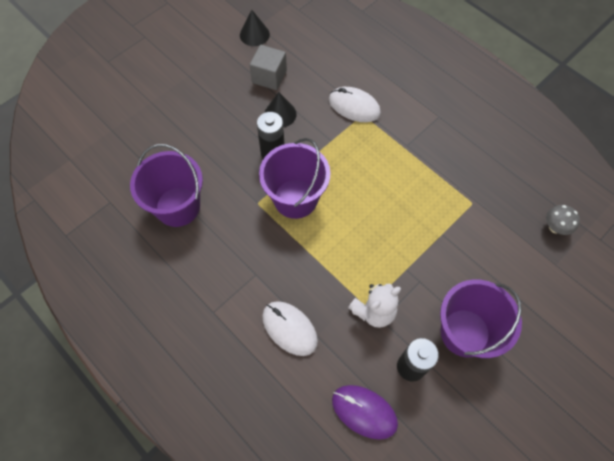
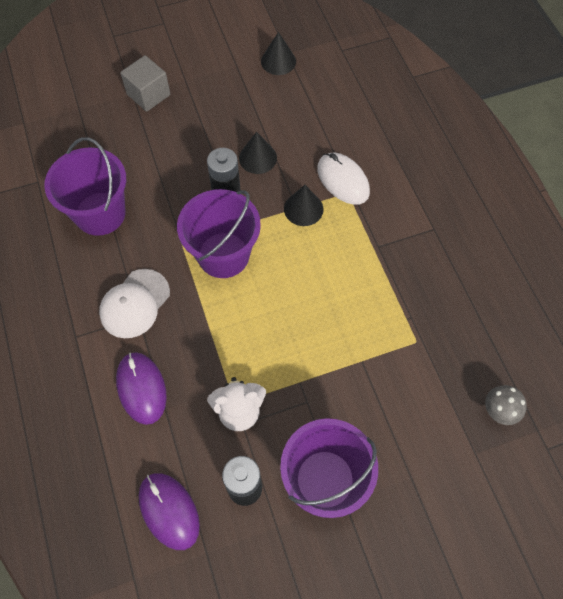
camera: 25 degrees right, 0 degrees up
(246, 265) = (135, 303): none -> white cap
(269, 77) = (268, 113): grey cube -> grey cube (148, 94)
(289, 328) = (141, 388): white mouse -> purple mouse
(336, 139) = (303, 209): none -> black cone

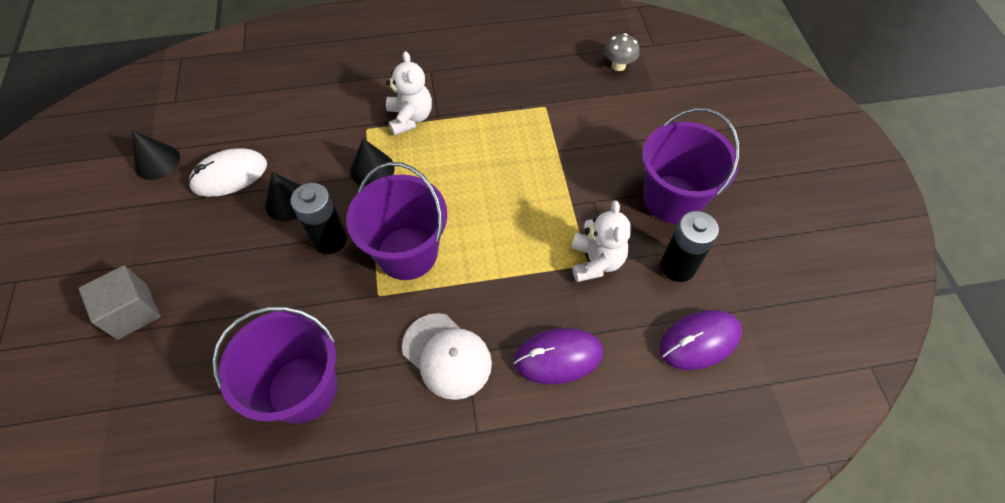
camera: 80 degrees left, 5 degrees down
(343, 180) = (349, 130): white mouse -> white mouse (229, 175)
(369, 225) = (410, 118): none -> white teddy bear

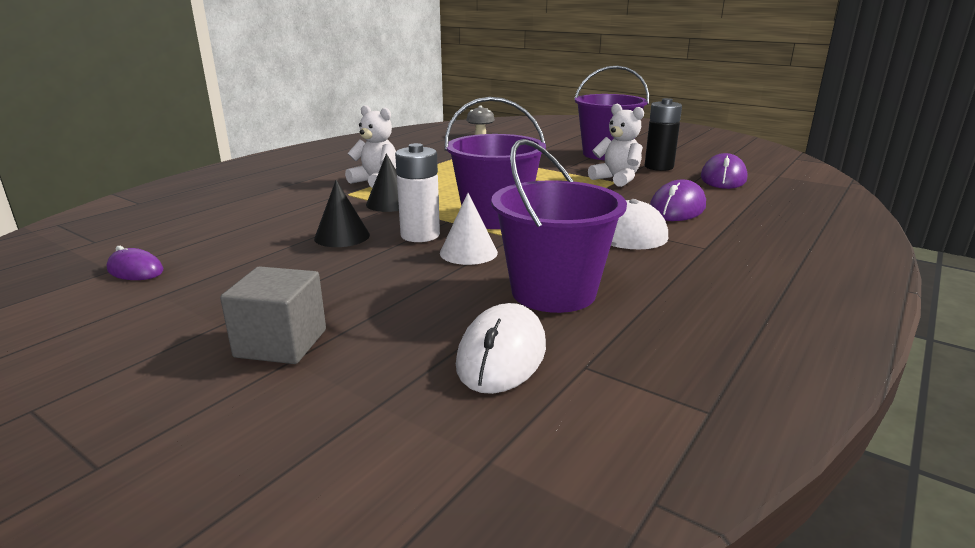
camera: 45 degrees left, 35 degrees down
(157, 162) = (135, 270): black cone -> purple mouse
(229, 175) = (249, 247): white mouse -> white mouse (501, 355)
(325, 291) = (468, 252): none -> white cone
(330, 240) = (420, 235): black battery -> white battery

